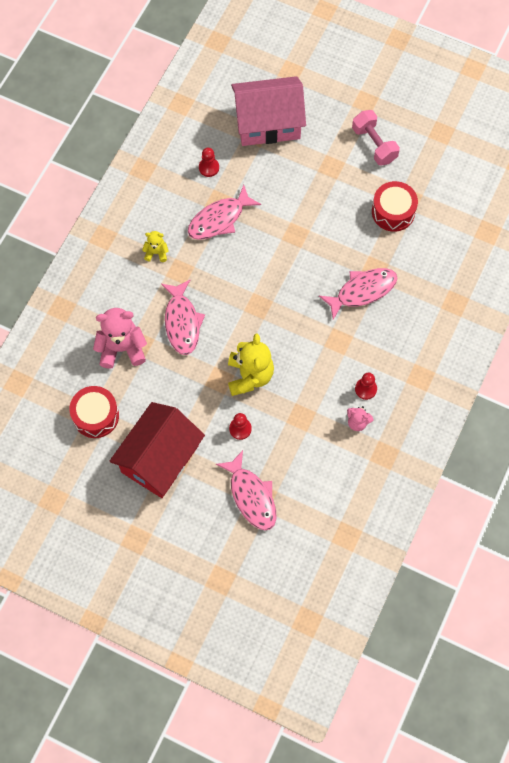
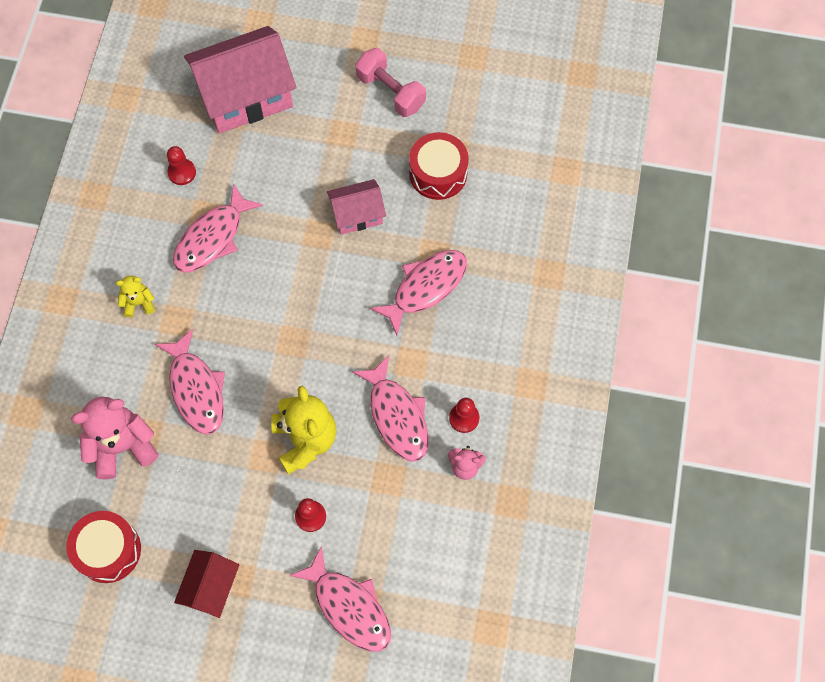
camera: 15 degrees left, 0 degrees up
(160, 459) = (211, 588): red house -> red house, size x0.53
(318, 375) = (397, 416): none -> pink fish
(326, 227) = (357, 215): none -> pink house

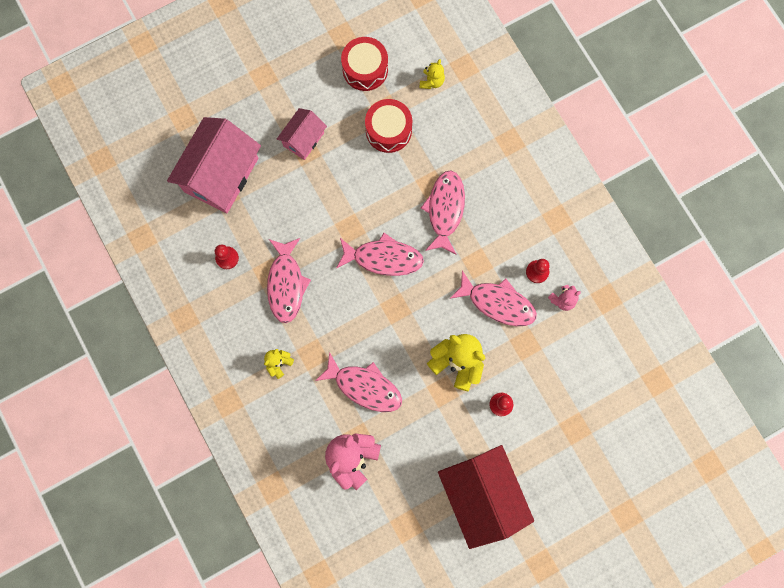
camera: 40 degrees left, 10 degrees up
(108, 550) = (401, 525): red drum -> red drum (365, 69)
(211, 588) = (481, 494): red house -> red house, size x1.87
(349, 606) = (569, 437): pink fish -> pink fish (383, 258)
(357, 215) = (363, 197): pink house -> pink house (303, 139)
(391, 92) = (311, 99): pink dumbbell -> none
(521, 160) = (431, 81): none -> yellow teddy bear

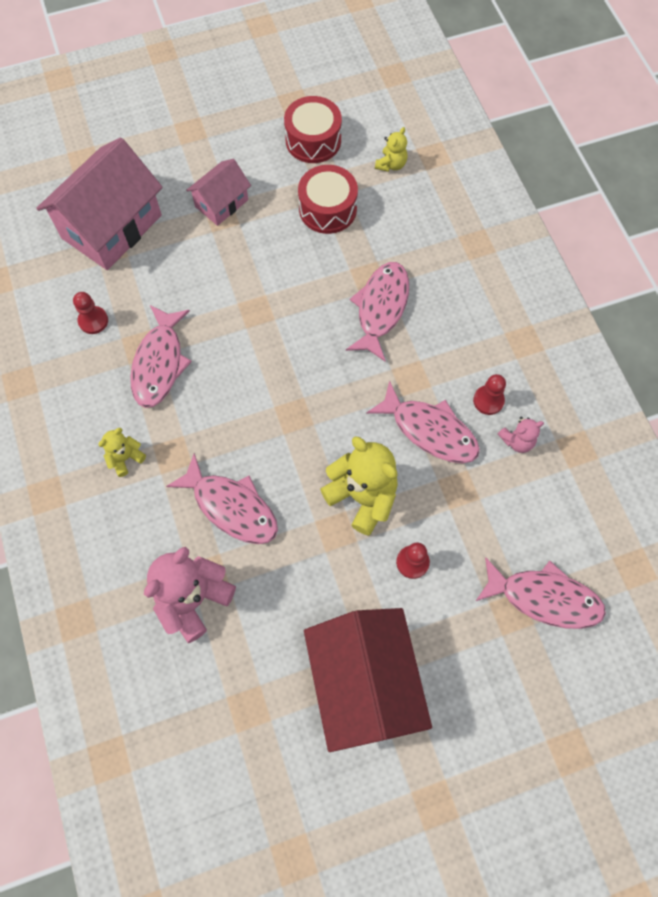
camera: 10 degrees right, 10 degrees down
(383, 258) = (291, 352): pink fish -> pink fish (544, 598)

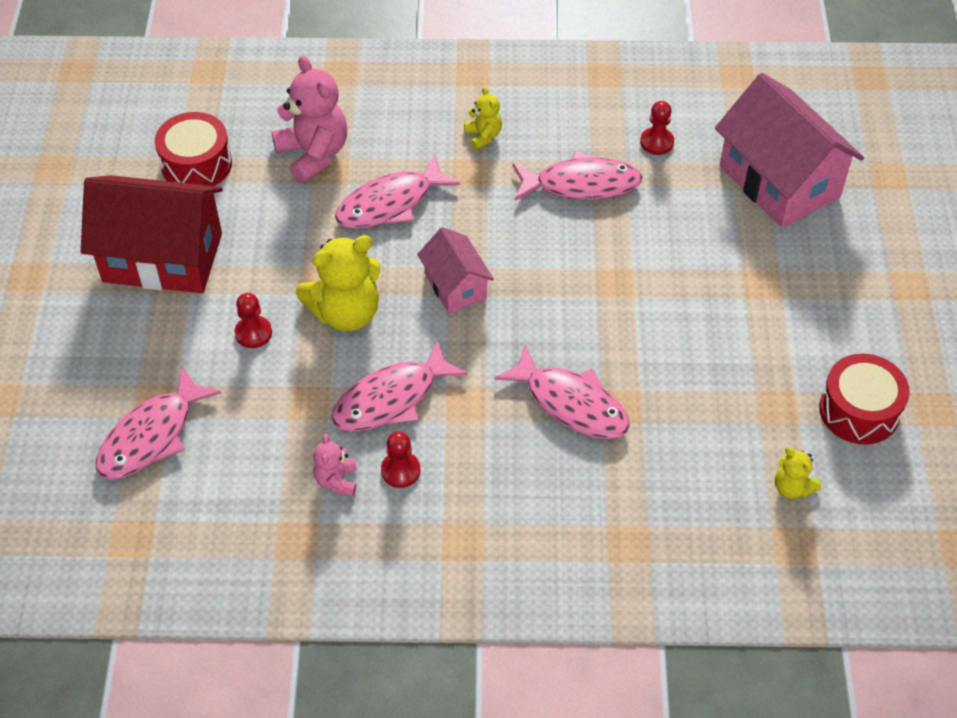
camera: 110 degrees right, 15 degrees down
(159, 363) = (581, 184): pink fish -> pink fish turned 150 degrees clockwise
(221, 203) = (782, 288): pink house -> pink house (455, 286)
(328, 209) = (739, 393): red drum -> red drum (196, 164)

